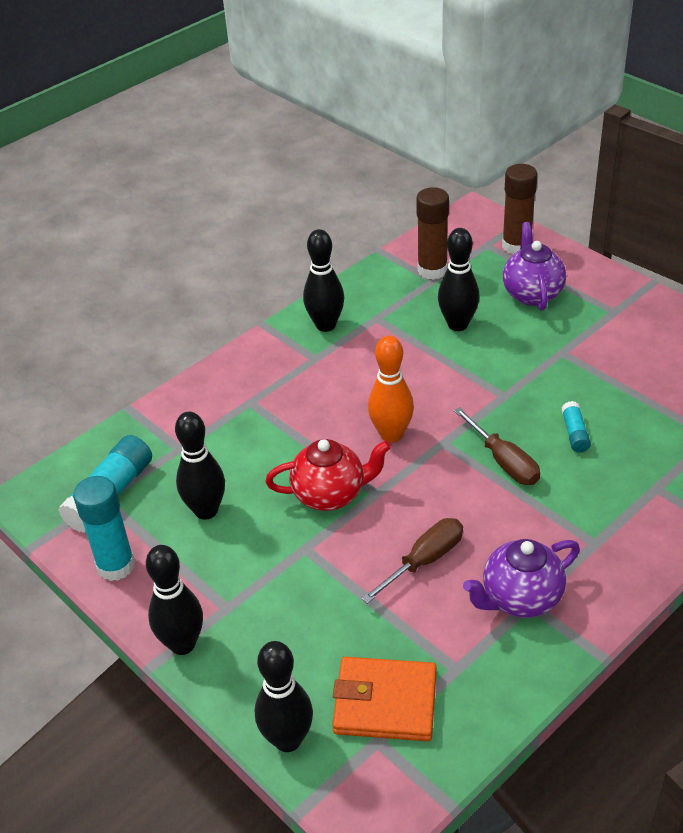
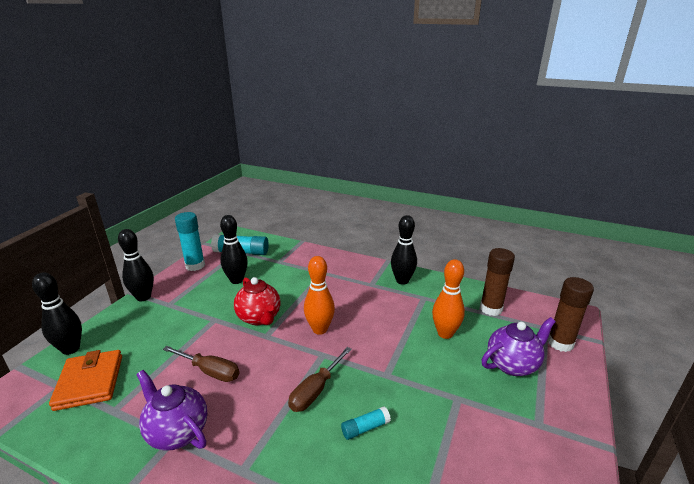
camera: 65 degrees right, 15 degrees down
(457, 324) = (445, 333): black bowling pin -> orange bowling pin

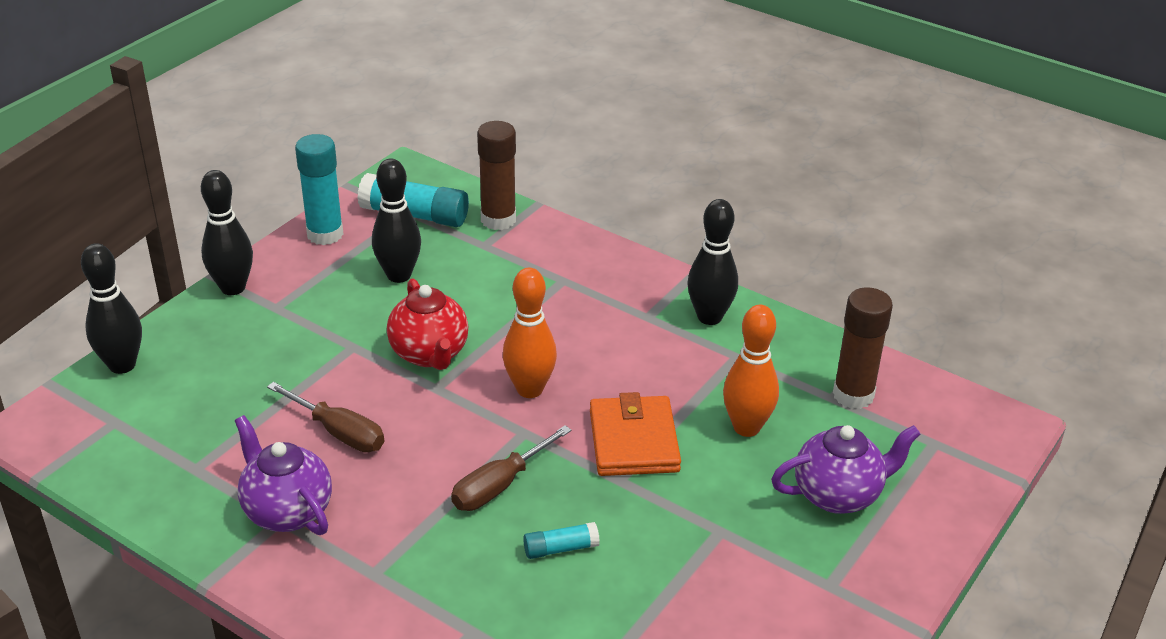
camera: 10 degrees right, 10 degrees up
(90, 382) = (157, 422): orange wallet -> orange wallet (633, 441)
(560, 343) = (944, 473): brown glue stick -> brown glue stick (498, 220)

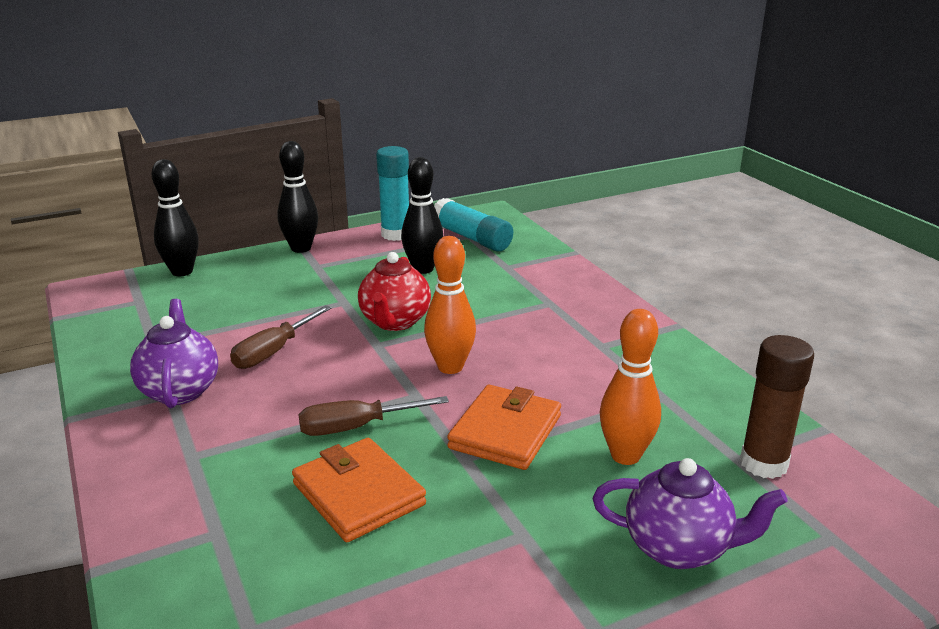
camera: 30 degrees right, 10 degrees down
(338, 432) = (274, 351): brown screwdriver -> brown screwdriver turned 60 degrees clockwise
(498, 220) = (533, 254): brown glue stick -> none
(560, 549) = (358, 494): turquoise glue stick -> orange wallet
(709, 317) = (660, 361): black bowling pin -> none

